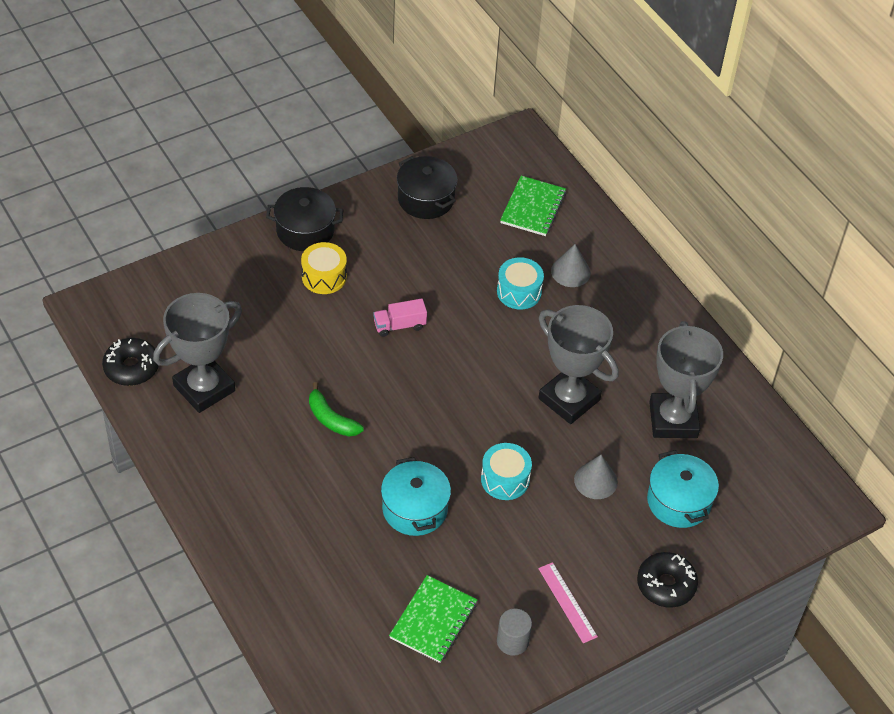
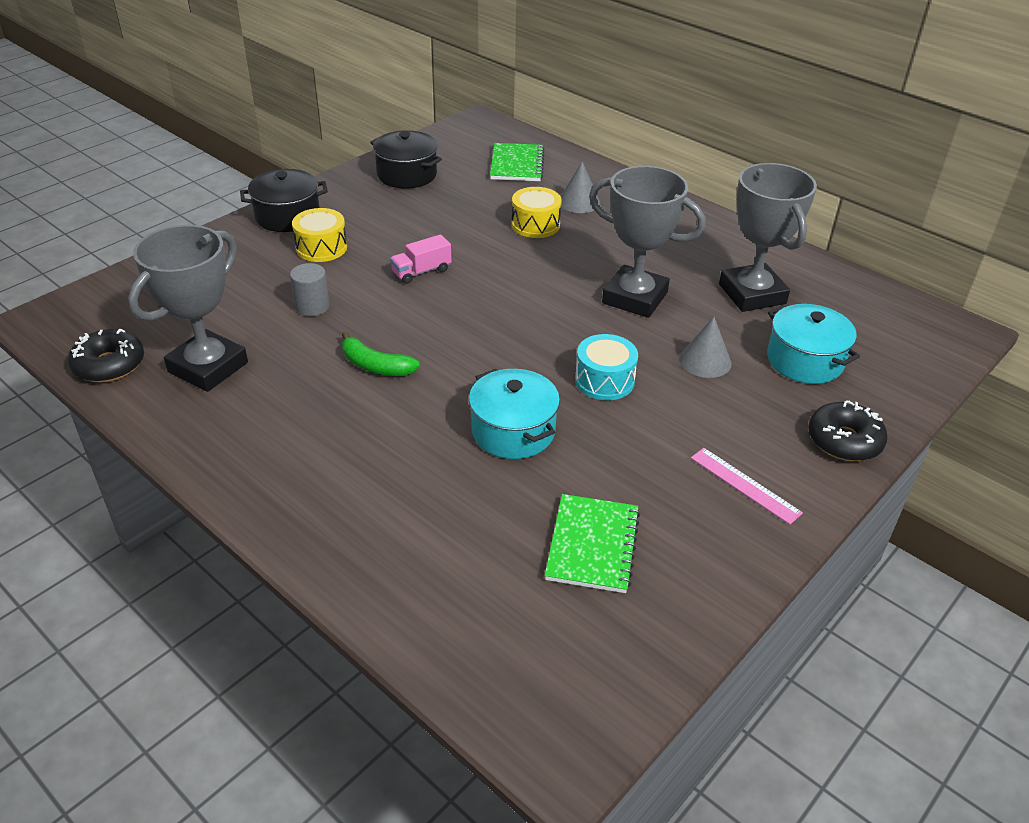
camera: 15 degrees left, 10 degrees down
(512, 641) = (704, 544): grey cylinder -> grey cylinder (312, 306)
(519, 292) = (535, 225): turquoise drum -> yellow drum

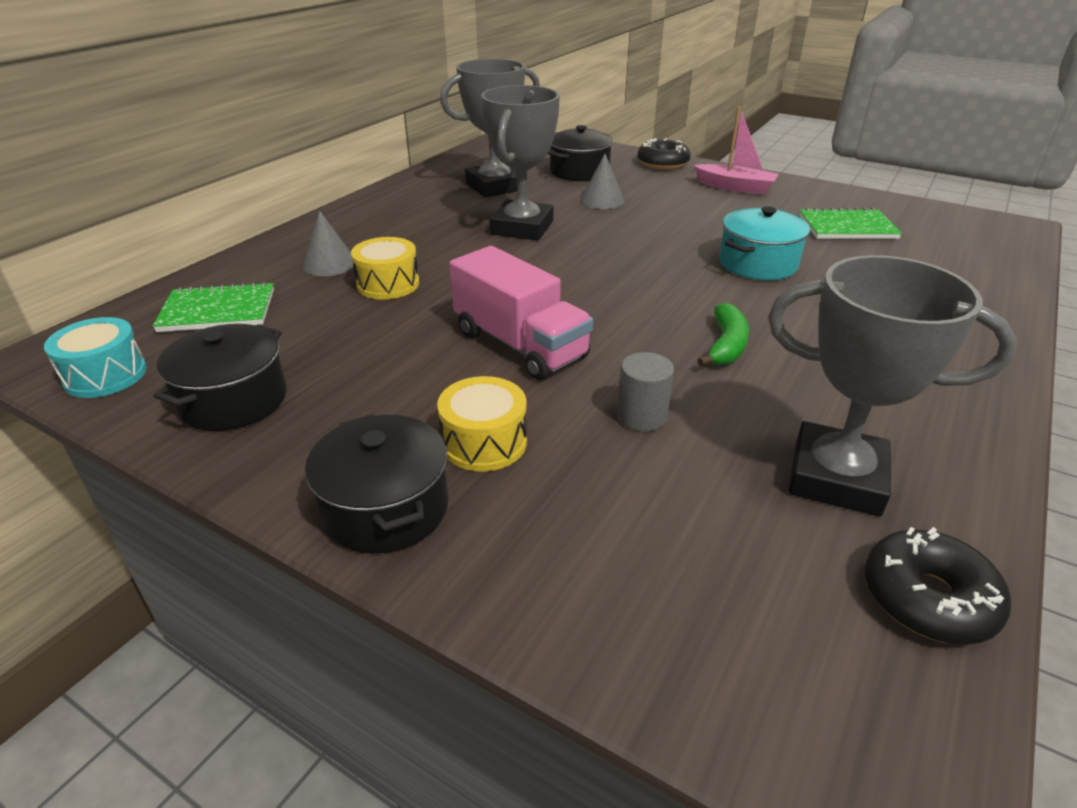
camera: 100 degrees left, 5 degrees down
(421, 271) = (520, 345): pink truck -> pink truck, size x1.89
(604, 380) = (657, 233): turquoise drum -> turquoise drum (105, 375)
(745, 485) = (735, 187): pink ruler -> pink boat
(804, 360) = (579, 172): turquoise pot -> black pot

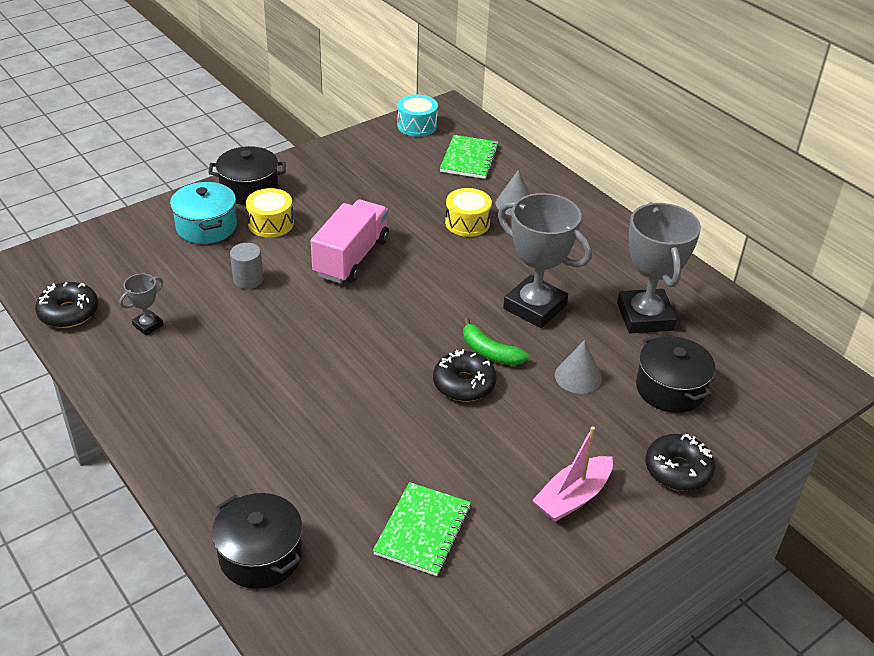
camera: 110 degrees right, 5 degrees up
(233, 400) = (365, 158): black pot -> black pot (260, 555)
(520, 345) = (351, 257): pink truck -> pink truck turned 135 degrees clockwise
(667, 240) = (464, 384): none -> black donut
(726, 345) = (287, 342): green banana -> green banana (489, 352)
(758, 264) = (387, 419): turquoise pot -> turquoise pot (206, 226)
(836, 478) = (148, 325): grey trophy -> grey trophy, size x0.45

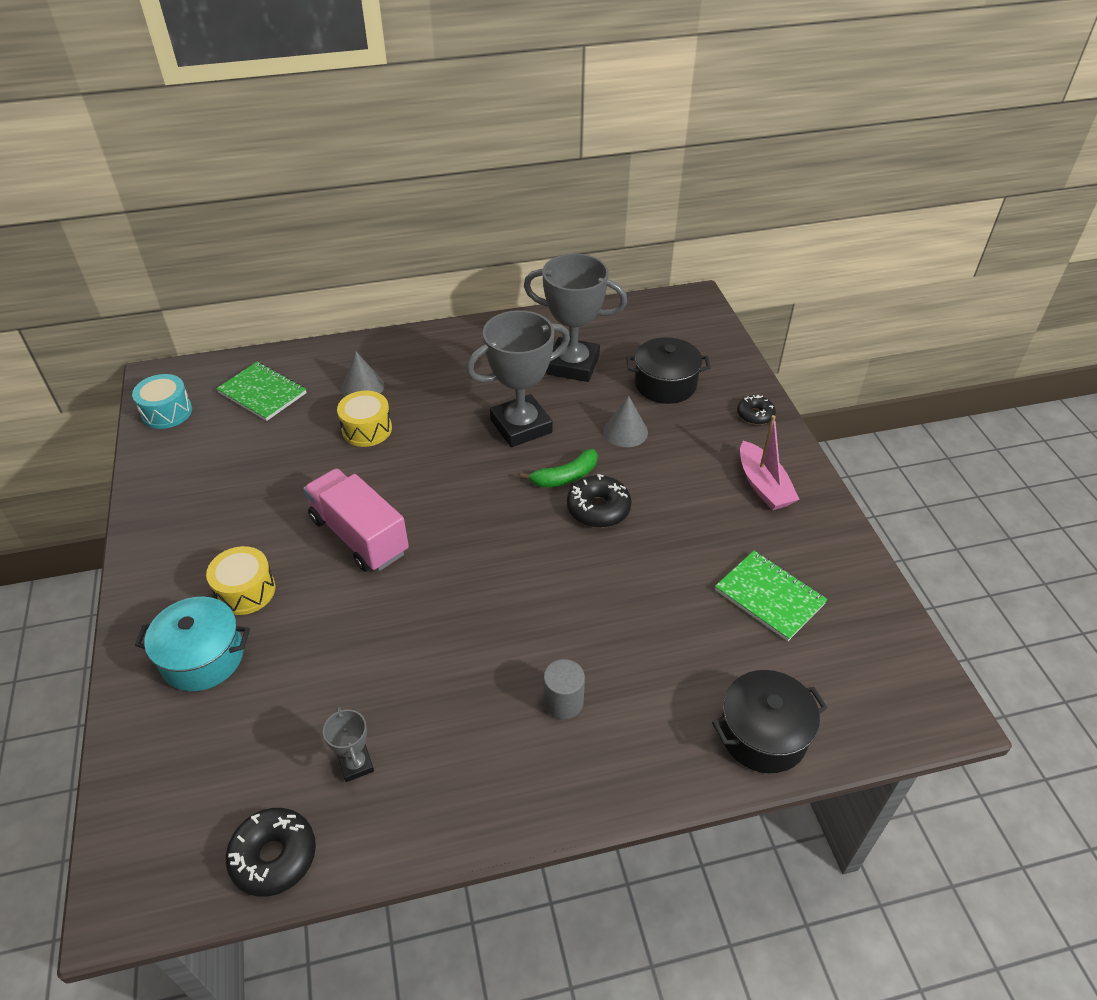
camera: 65 degrees left, 5 degrees up
(248, 280) = (336, 639): grey cylinder -> grey cylinder (563, 702)
(249, 189) = (160, 594): black pot -> none
(677, 470) = (755, 415): black donut -> black donut, size x0.65

